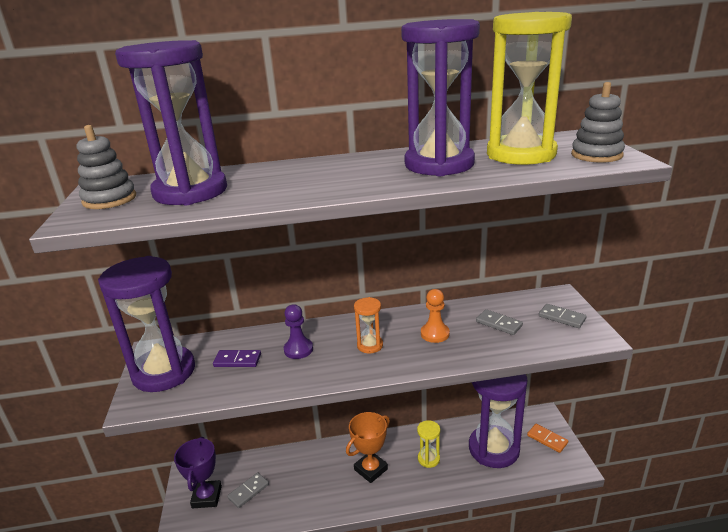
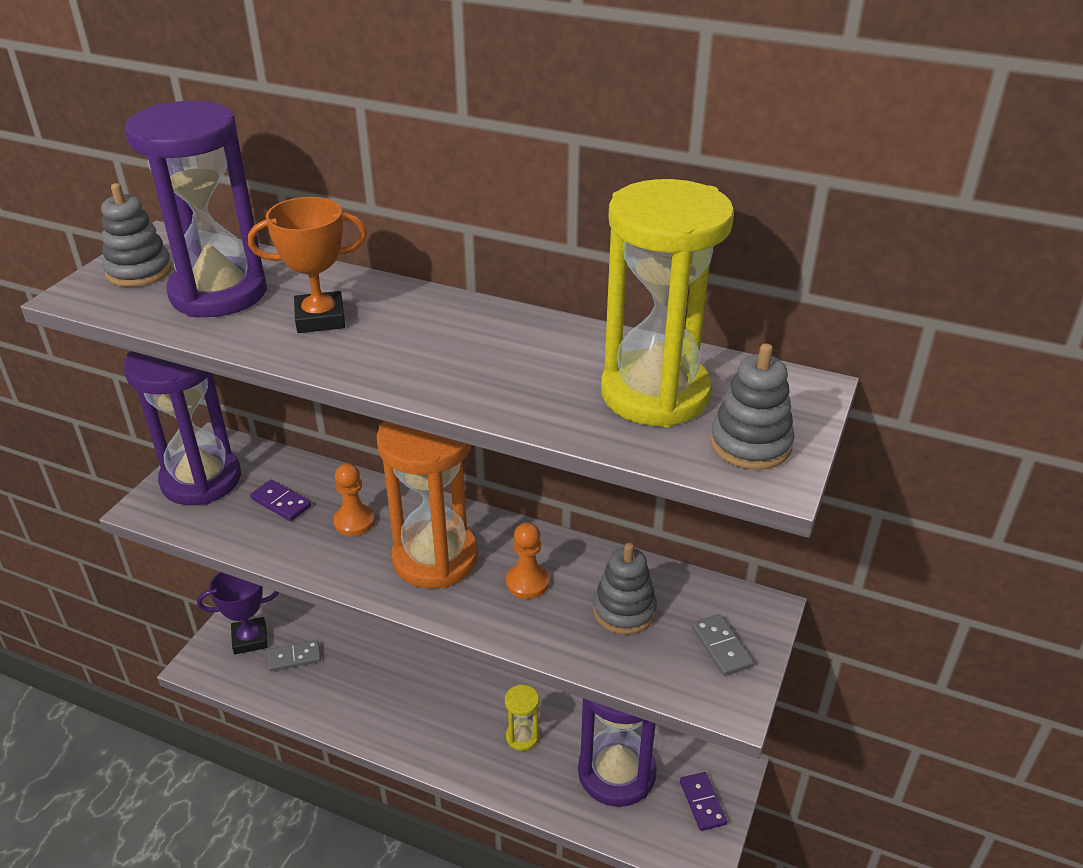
camera: 30 degrees right, 10 degrees up
(207, 497) = (250, 639): purple trophy -> purple trophy turned 45 degrees clockwise
(298, 349) = (354, 521): purple pawn -> orange pawn
(370, 345) = (435, 558): orange hourglass -> orange hourglass, size x2.27
(370, 469) = (443, 709): orange trophy -> orange trophy (320, 318)
(439, 164) = (526, 366): purple hourglass -> none
(499, 324) = (624, 611): grey domino -> grey stacking toy
(547, 439) = (702, 803): orange domino -> purple domino

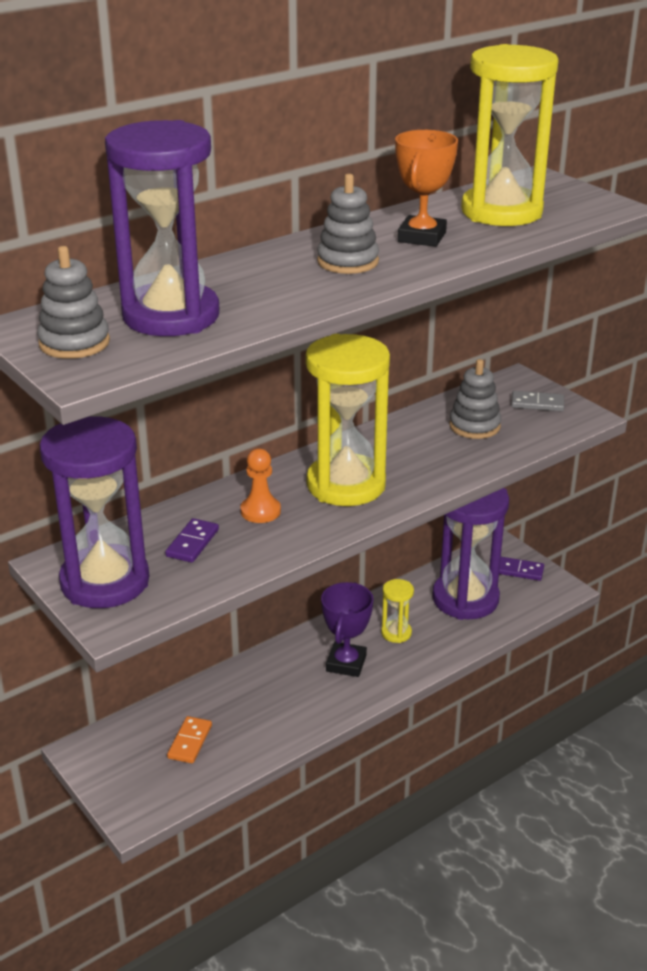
camera: 60 degrees left, 5 degrees down
(250, 639) = (135, 767): purple trophy -> purple trophy (346, 663)
(281, 503) = (192, 543): purple domino -> purple domino turned 45 degrees counterclockwise
(294, 657) = (190, 742): grey domino -> orange domino
(320, 318) = (271, 286): orange trophy -> orange trophy (421, 237)
(435, 558) = (346, 485): orange hourglass -> yellow hourglass
(527, 582) = (411, 454): orange pawn -> none
(750, 444) = (579, 203): grey stacking toy -> grey stacking toy (348, 262)

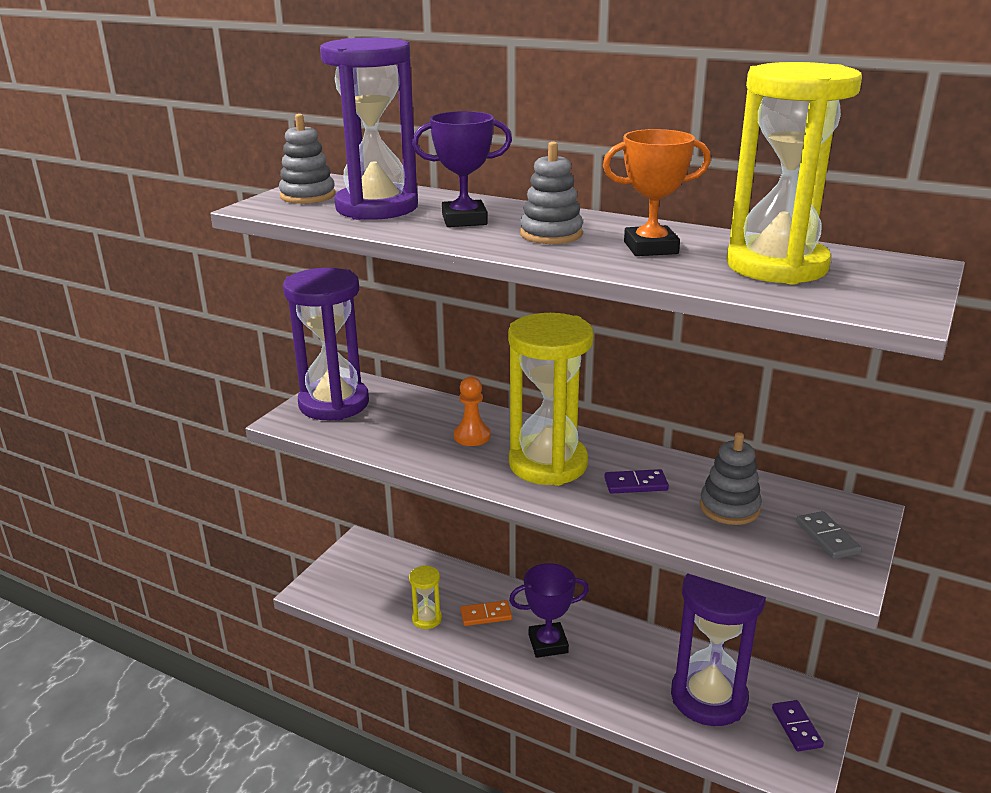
camera: 65 degrees right, 5 degrees down
(190, 742) = (398, 589): orange domino -> orange domino (486, 615)
(192, 543) = (405, 421): purple domino -> purple domino (636, 484)
(264, 286) = (464, 220): none -> purple trophy
(396, 633) = (614, 663): yellow hourglass -> yellow hourglass (427, 619)

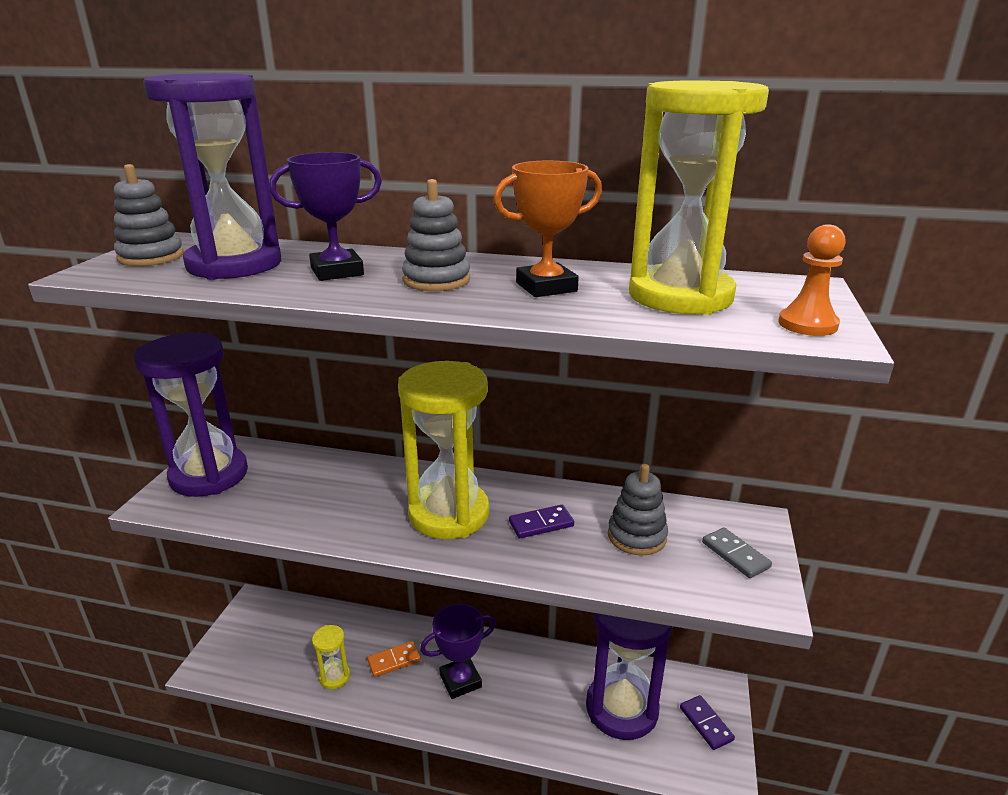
camera: 15 degrees left, 0 degrees up
(472, 436) = (364, 493): orange pawn -> orange pawn (807, 324)

